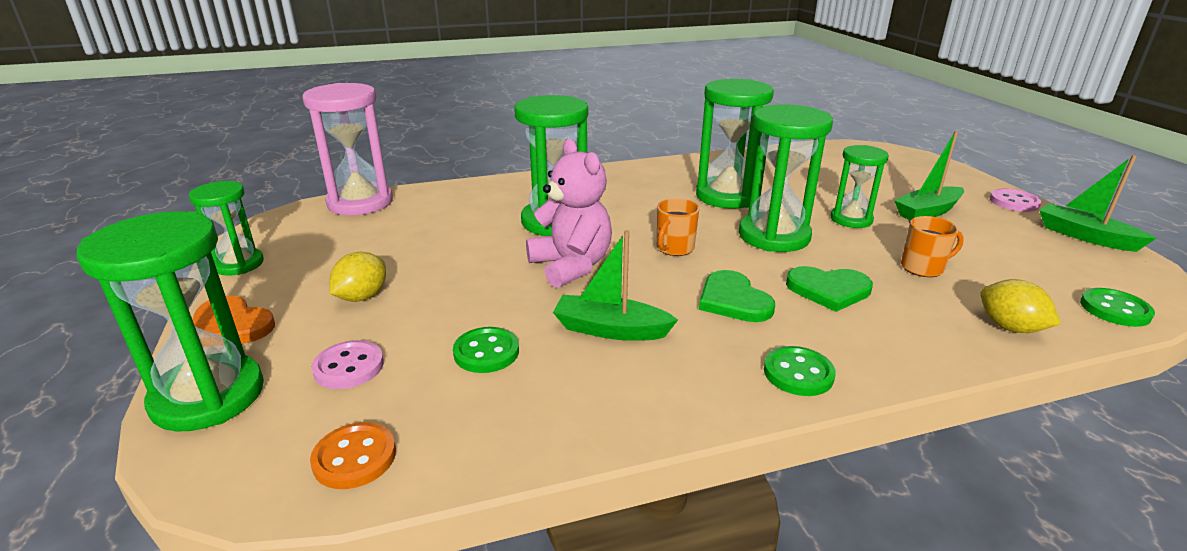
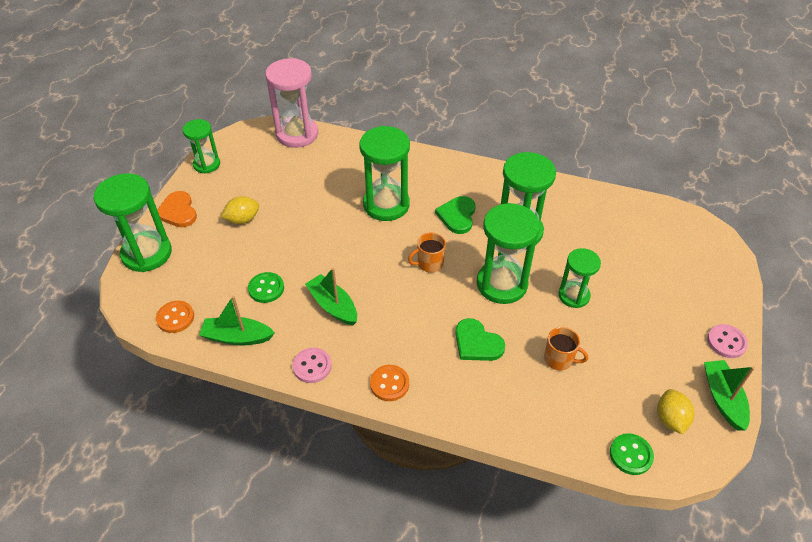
camera: 35 degrees right, 20 degrees up
(349, 367) = (206, 265): pink button -> pink button (312, 366)
(571, 266) = (359, 248): pink teddy bear -> none
(733, 300) = (415, 321): green heart -> green heart (457, 216)
(798, 373) = (389, 384): green button -> orange button
(927, 212) = (640, 316): green boat -> green boat (237, 337)
(1010, 327) = (542, 426): yellow lemon -> yellow lemon (670, 419)

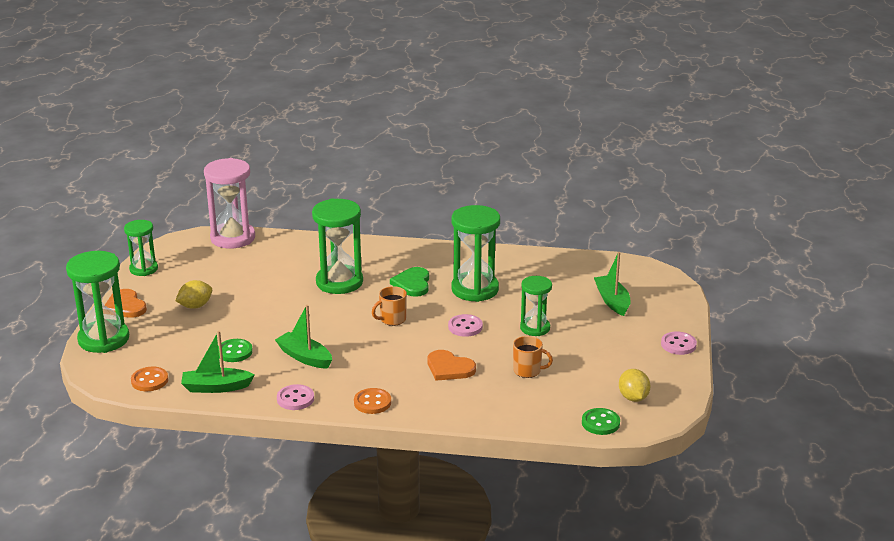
camera: 10 degrees left, 20 degrees down
(477, 343) = (449, 368): green heart -> orange heart
(502, 284) = (465, 327): green hourglass -> pink button
(723, 399) = (678, 380): green boat -> green boat (612, 301)

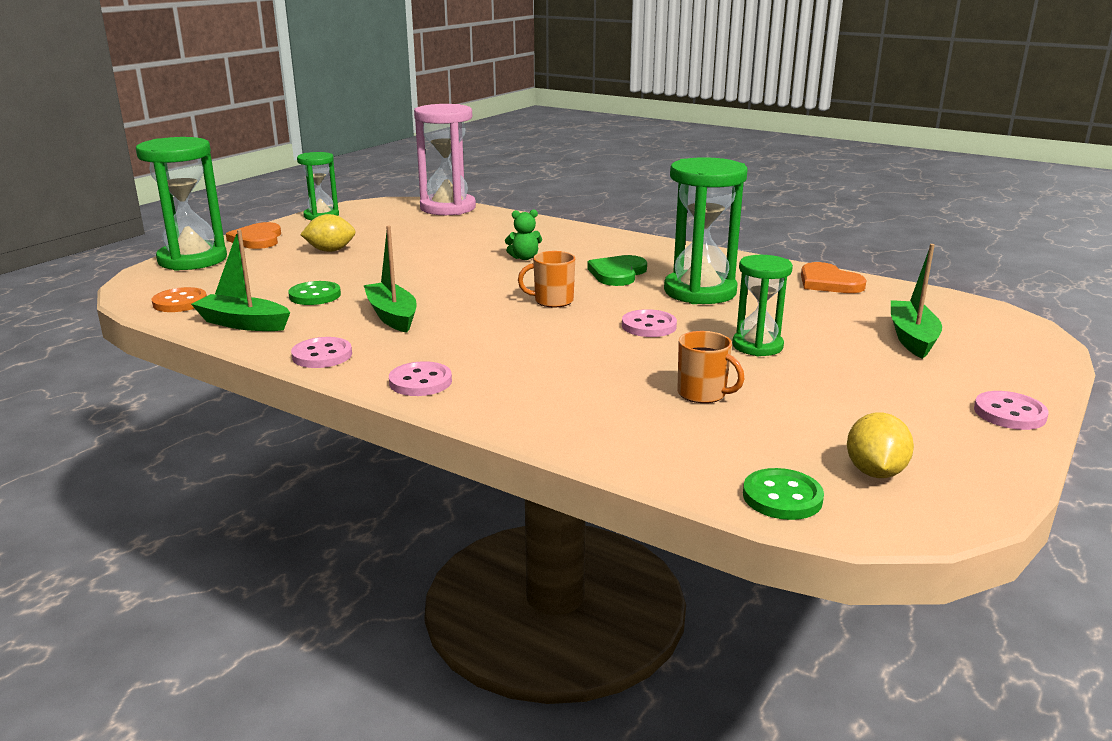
camera: 25 degrees right, 5 degrees down
(339, 282) = (524, 258): green hourglass -> green teddy bear
(372, 402) = (420, 382): orange button -> pink button
(449, 368) = (579, 366): orange heart -> orange heart (828, 282)

